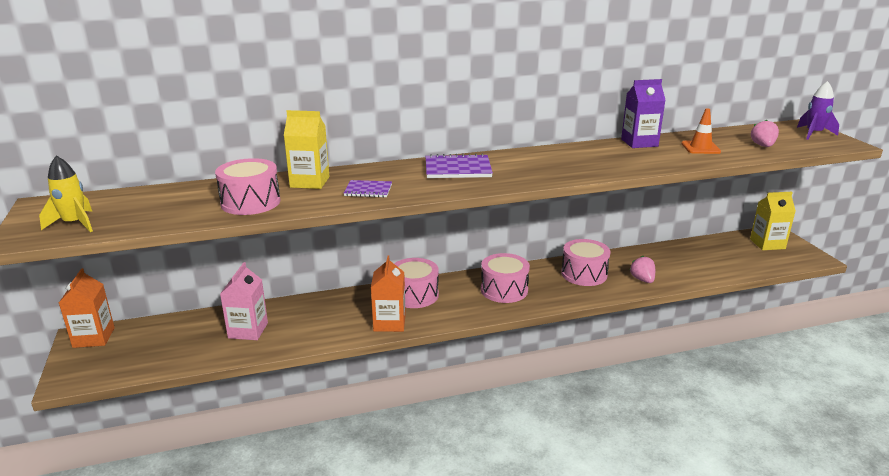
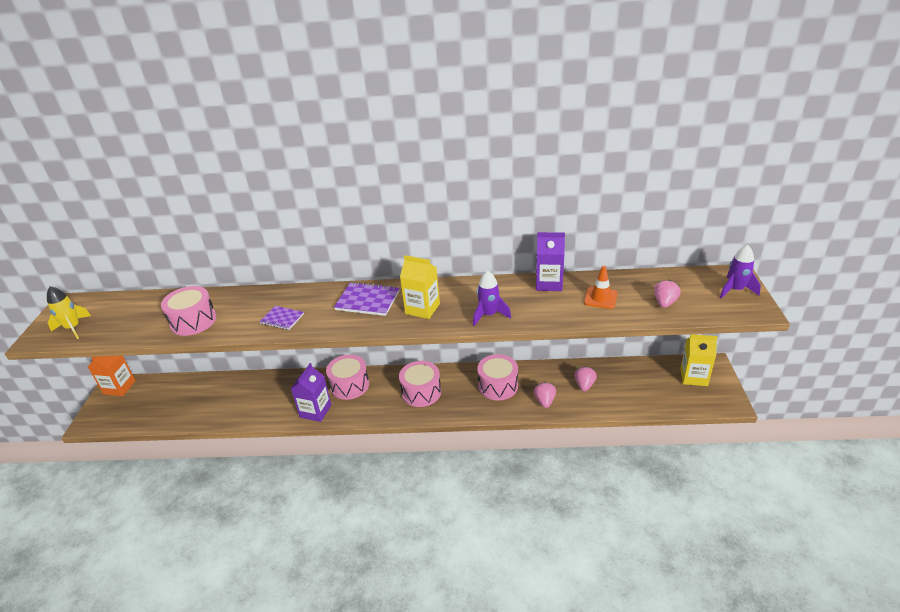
camera: 20 degrees right, 10 degrees up
(248, 330) = (216, 400): pink carton -> none
(309, 182) = (248, 302): yellow carton -> yellow carton (422, 309)
(389, 323) = (315, 411): orange carton -> purple carton
(604, 167) = (489, 315): none -> purple rocket
(671, 262) = (584, 385): none -> pink strawberry

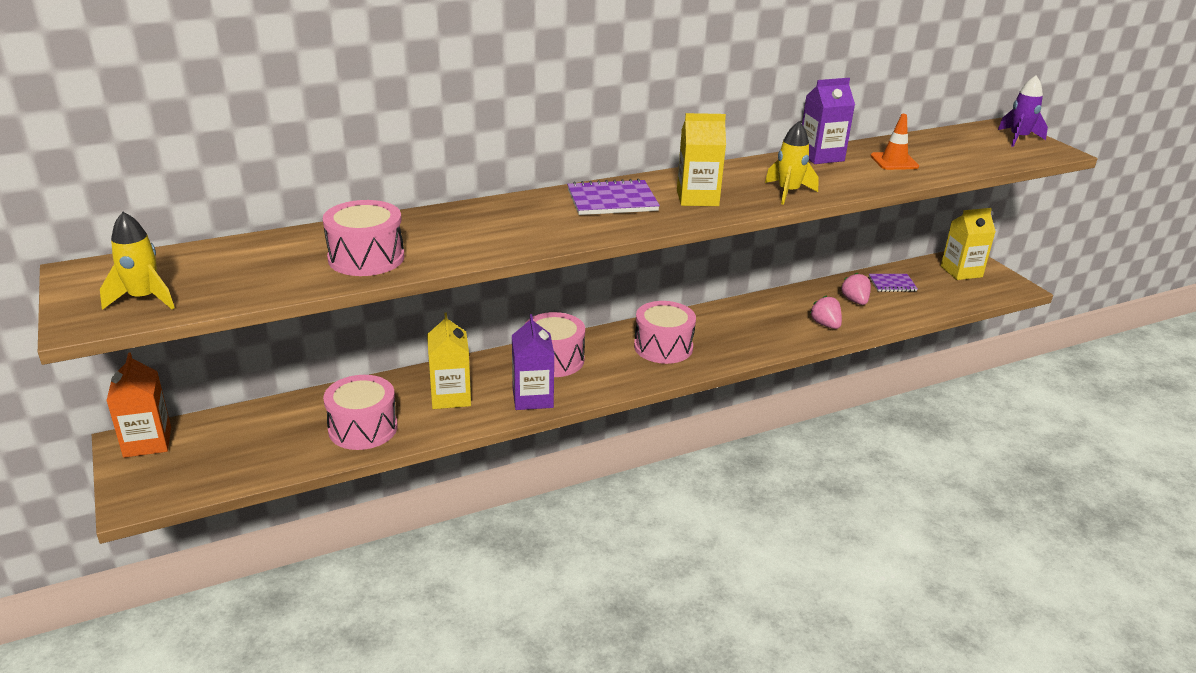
camera: 30 degrees left, 5 degrees down
(274, 397) = (450, 396): none -> yellow carton
(282, 319) = (511, 235): purple notebook -> purple notebook (892, 284)
(489, 315) = (788, 192): purple rocket -> yellow rocket
(498, 386) = (755, 321): pink drum -> pink drum (363, 428)
(665, 303) = (964, 157): pink strawberry -> none

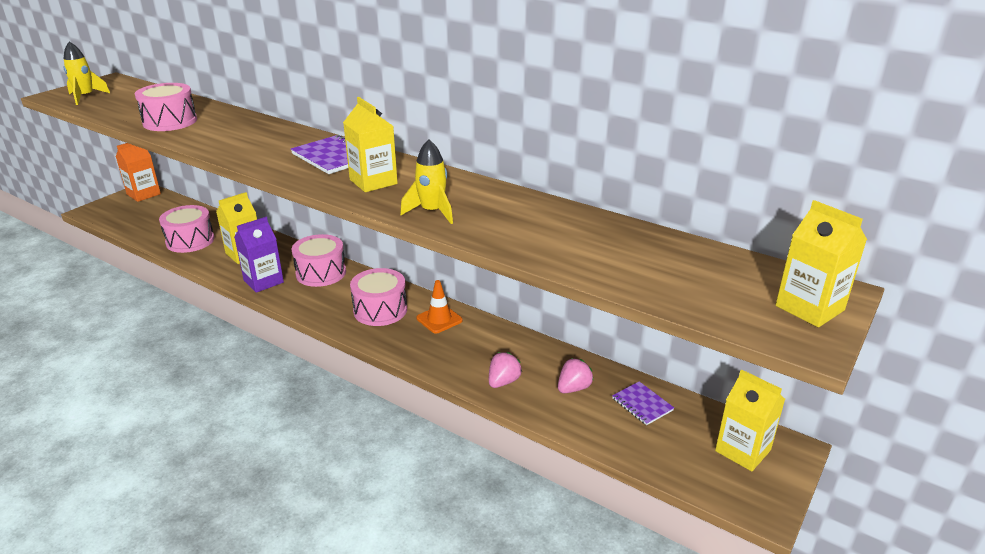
camera: 60 degrees right, 0 degrees up
(821, 156) = (548, 208): purple carton -> none
(894, 161) = (591, 245): orange traffic cone -> orange traffic cone (439, 319)
(1018, 138) = (809, 308): purple rocket -> yellow carton

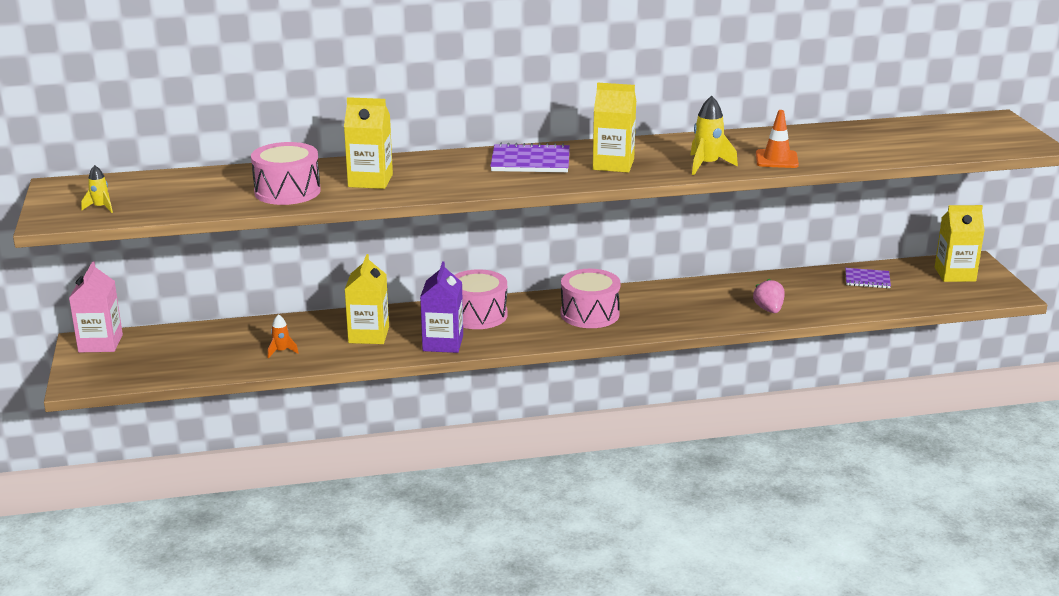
camera: 45 degrees left, 5 degrees down
(86, 97) = (101, 207): yellow rocket -> yellow rocket, size x0.58
(143, 194) = (100, 343): orange carton -> pink carton
(190, 241) = (281, 351): pink drum -> orange rocket
(439, 319) = (646, 298): orange traffic cone -> orange traffic cone (776, 159)
(573, 388) = (815, 291): pink strawberry -> none
(809, 308) = (1002, 131): yellow carton -> yellow carton (370, 181)

